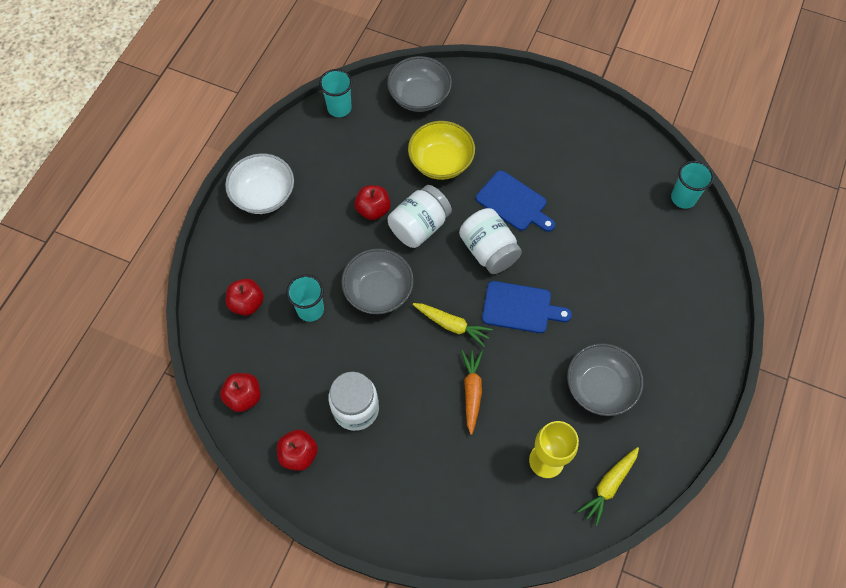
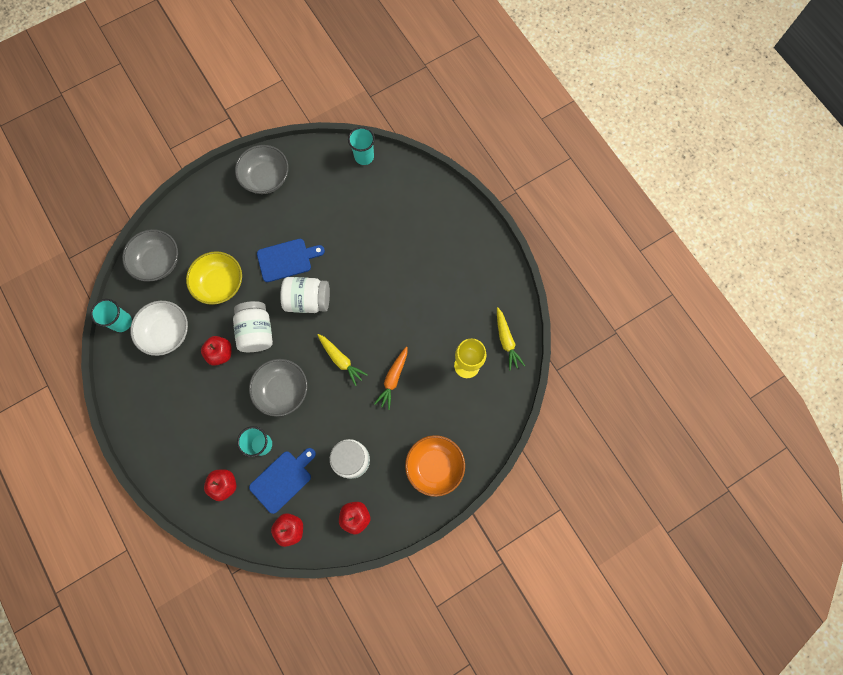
camera: 55 degrees left, 10 degrees up
(264, 195) = (149, 420): white bowl -> white bowl (167, 333)
(409, 502) = (434, 466): none -> orange bowl
(452, 325) = (341, 360): yellow carrot -> yellow carrot turned 75 degrees clockwise
(472, 391) = (393, 379): orange carrot -> orange carrot turned 105 degrees counterclockwise
(520, 308) = (361, 309): blue cutting board -> blue cutting board (282, 479)
(599, 387) = (445, 300): grey bowl -> grey bowl (266, 178)

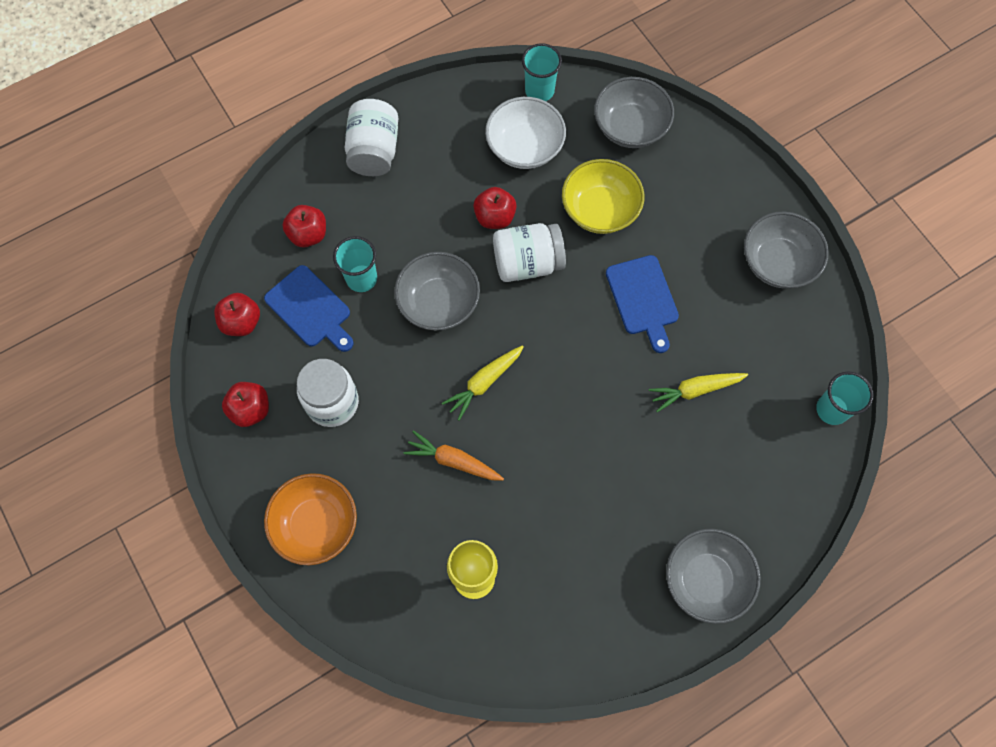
camera: 90 degrees right, 5 degrees down
(308, 300) = (578, 332): white jar -> white jar (374, 151)
(465, 233) = (706, 579): none -> grey bowl
(506, 340) = (516, 645): yellow carrot -> yellow carrot (695, 390)

